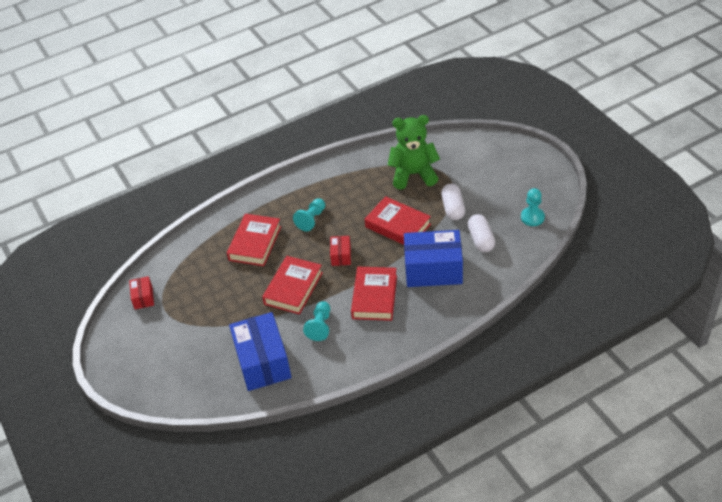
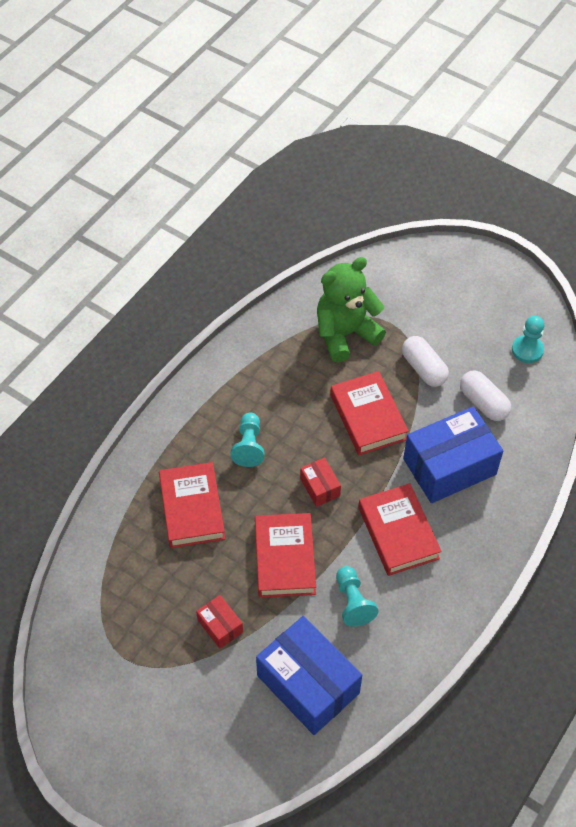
camera: 30 degrees left, 10 degrees up
(143, 298) = (81, 650): red box -> red box (220, 626)
(398, 225) = (368, 417): red book -> red book turned 60 degrees clockwise

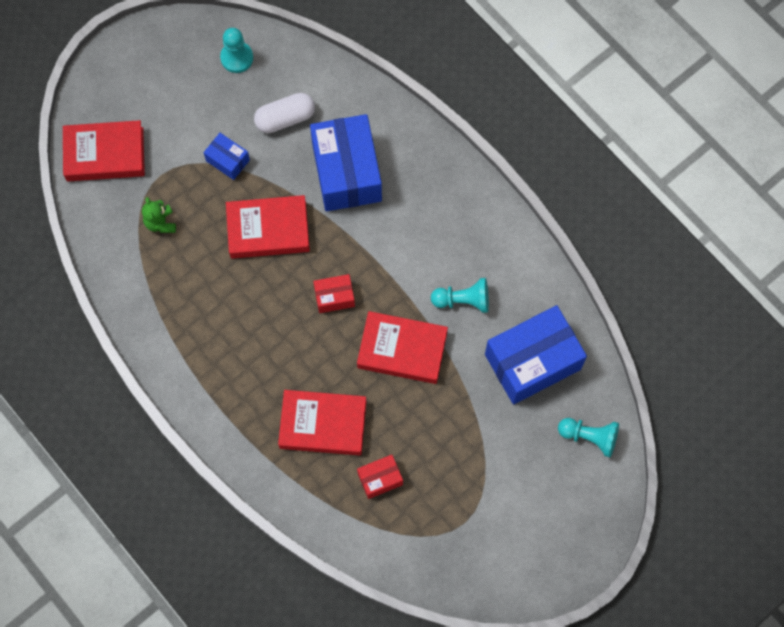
camera: 75 degrees left, 15 degrees up
(220, 626) = (456, 426): red box -> red box (380, 479)
(249, 446) = (267, 352): turquoise pawn -> turquoise pawn (589, 437)
(345, 334) = (160, 223): green teddy bear -> green teddy bear, size x0.45
(398, 533) = (404, 240): red book -> red book (105, 154)
(424, 368) = (228, 160): white capsule -> blue box

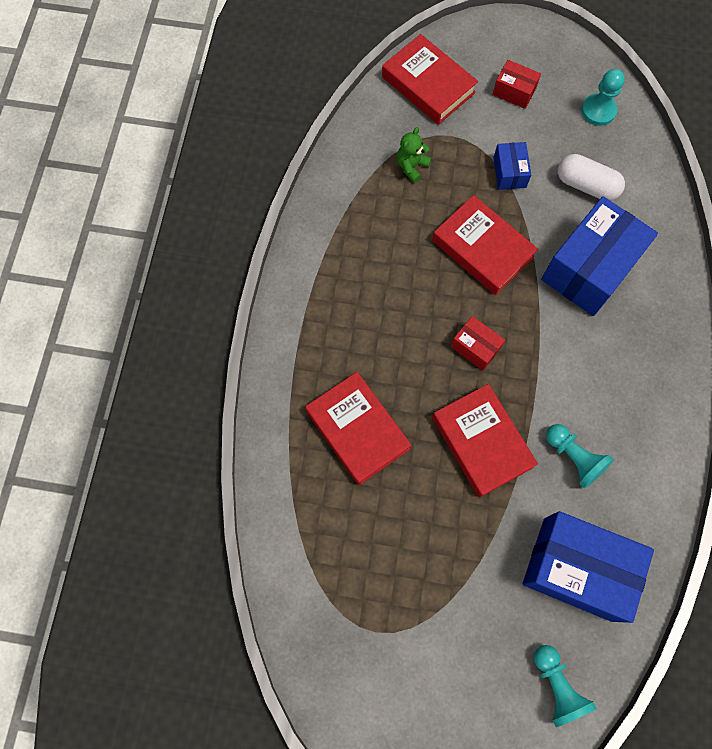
camera: 50 degrees right, 0 degrees up
(380, 479) = (351, 520): red box -> red box (514, 92)

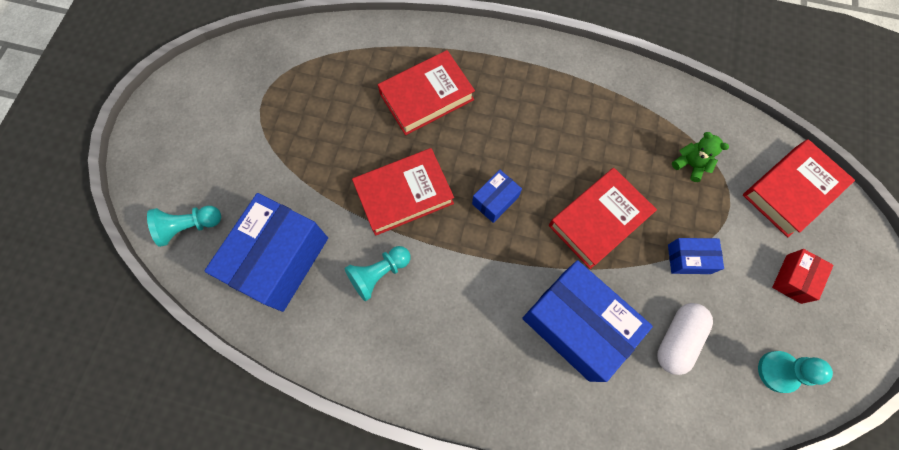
camera: 95 degrees right, 0 degrees up
(475, 347) = (495, 200): red box -> blue box

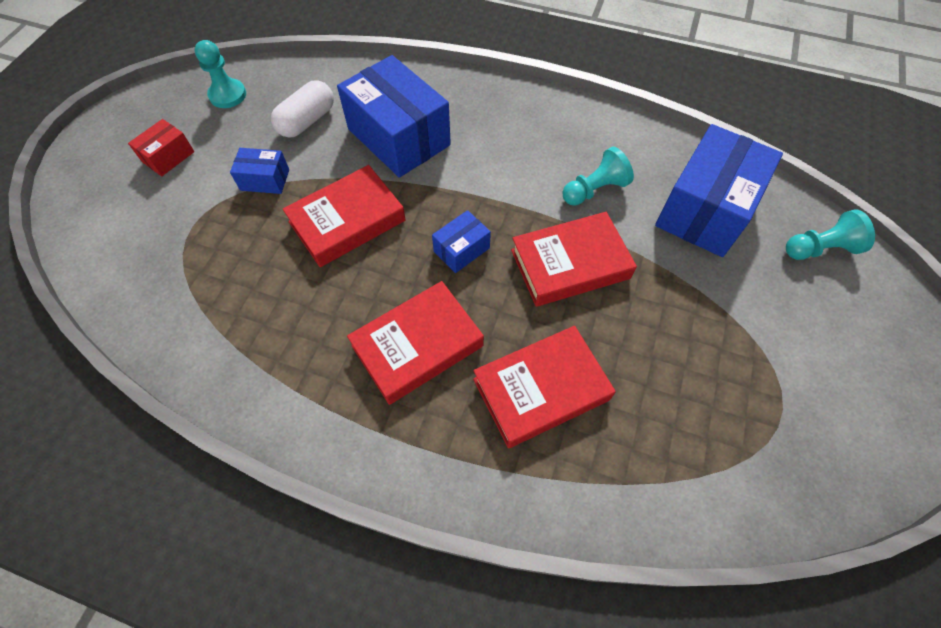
camera: 175 degrees left, 10 degrees down
(690, 165) = (215, 271): green teddy bear -> none
(791, 191) = (114, 234): red book -> red book (417, 346)

